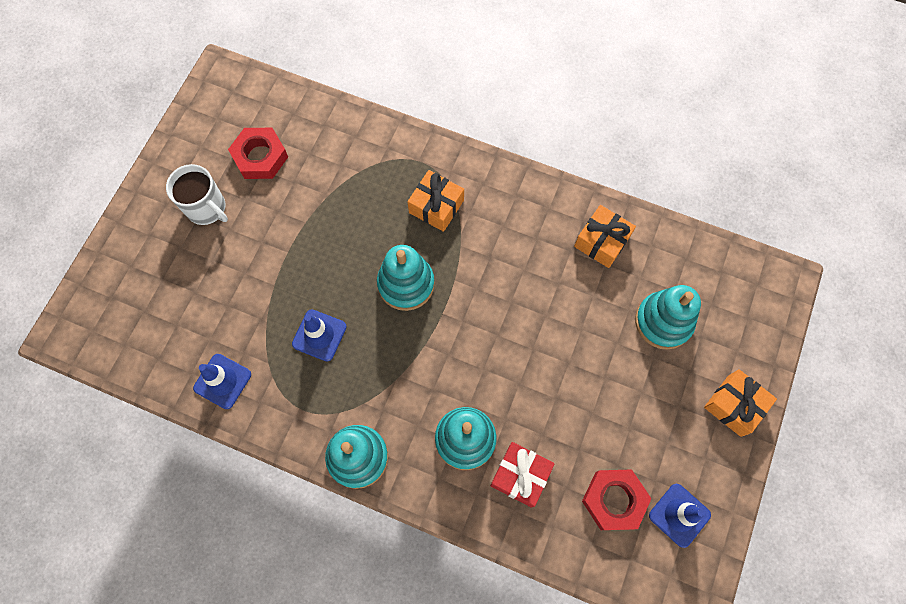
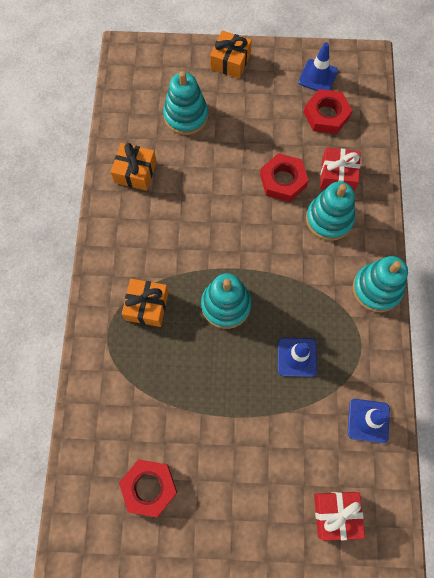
camera: 110 degrees left, 0 degrees up
(154, 311) = (336, 514): none -> red gift
(207, 208) = (220, 515): white mug -> none
(536, 404) = (283, 180): none -> red nut

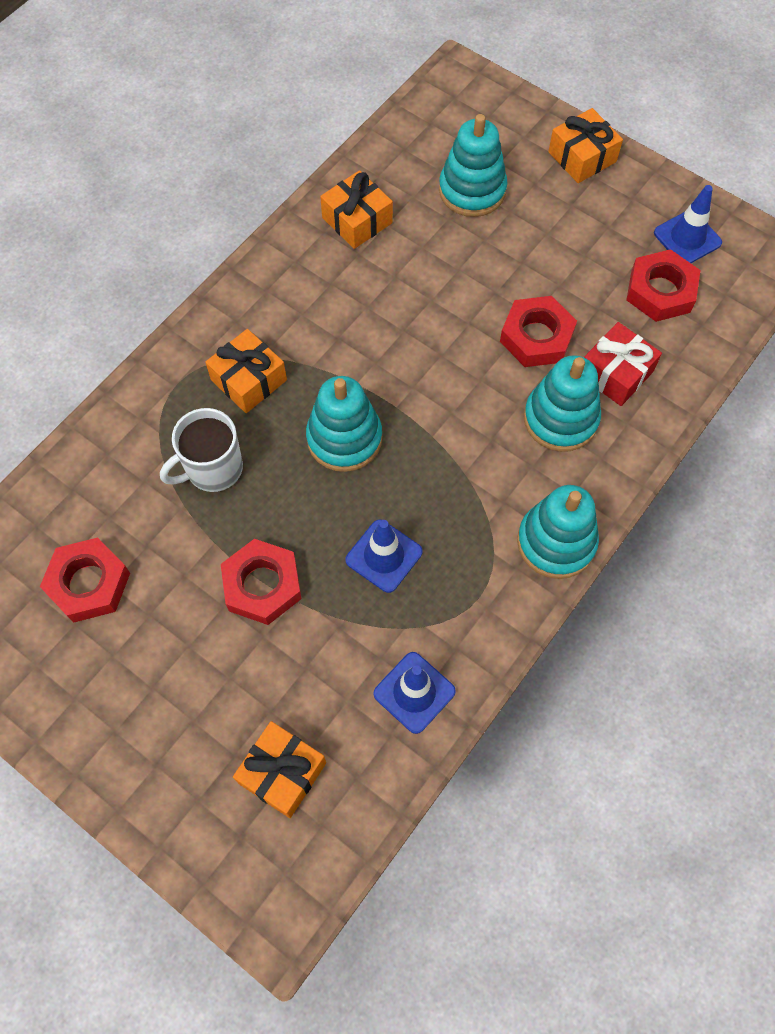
camera: 35 degrees right, 5 degrees down
(167, 371) = (213, 469): none -> white mug
(246, 419) = (262, 585): none -> red nut
(336, 514) = (282, 773): red gift -> orange gift

